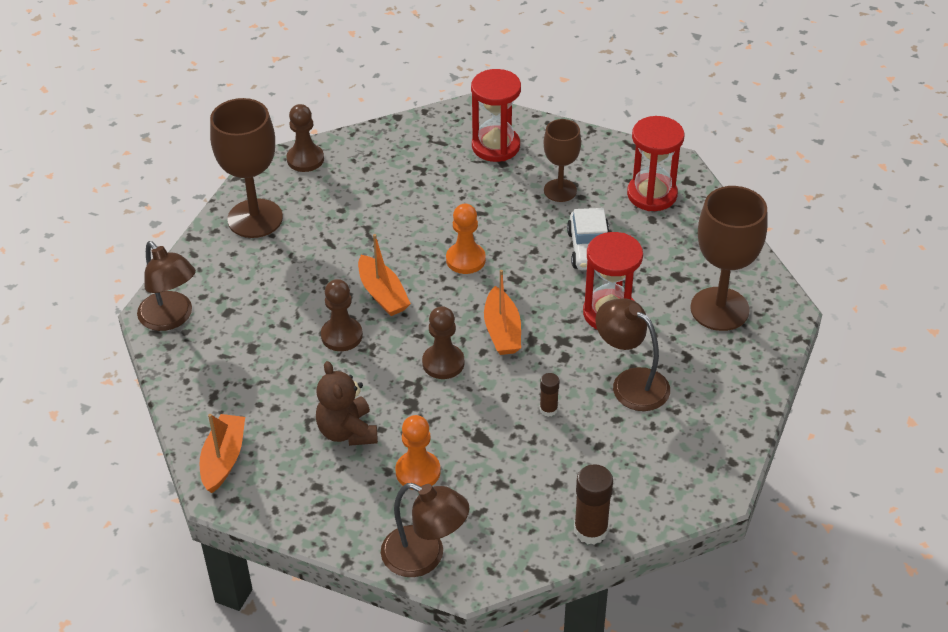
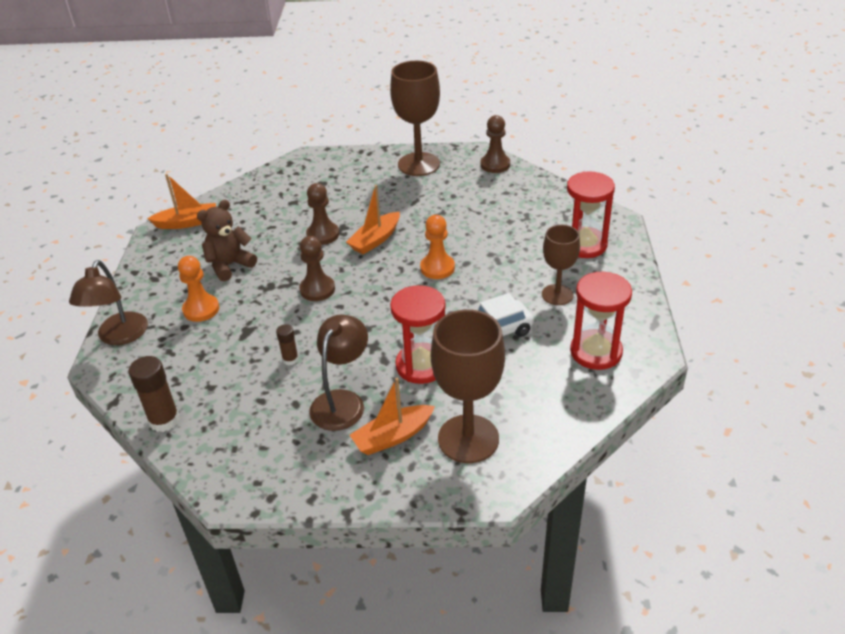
camera: 70 degrees right, 5 degrees down
(171, 318) = (304, 164): brown lamp -> none
(502, 331) = (367, 310): orange boat -> orange boat (393, 437)

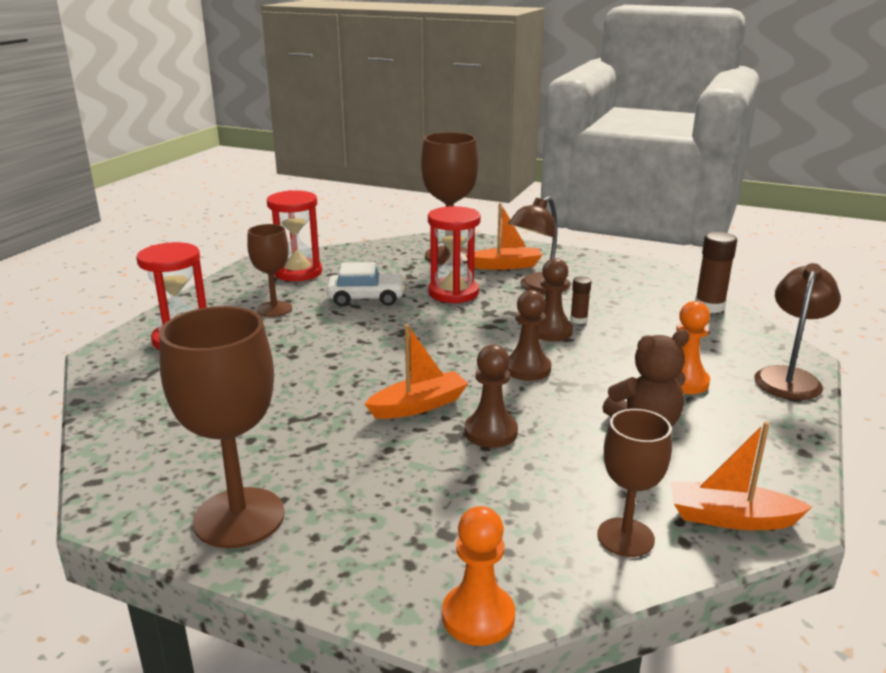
camera: 160 degrees left, 15 degrees down
(239, 201) = (625, 537): none -> brown goblet
(437, 268) = (368, 356): orange pawn -> orange pawn (478, 616)
(495, 165) = (121, 474): brown pawn -> brown pawn (551, 331)

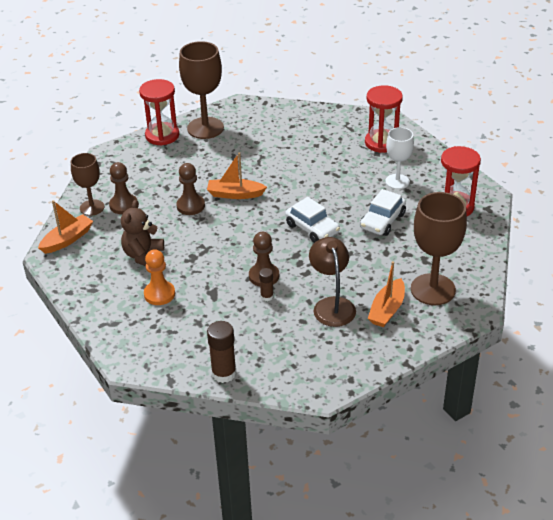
camera: 125 degrees right, 15 degrees up
(274, 309) = (397, 181): brown goblet -> white goblet
(419, 405) = (235, 194): orange boat -> orange boat turned 90 degrees clockwise
(429, 330) = (312, 228): none -> white car
(453, 293) = (358, 261): red hourglass -> red hourglass (162, 135)
(478, 616) = (101, 160): orange pawn -> none
(527, 369) = (232, 244): brown pawn -> brown pawn (123, 205)
(789, 377) = (118, 339): brown lamp -> none

